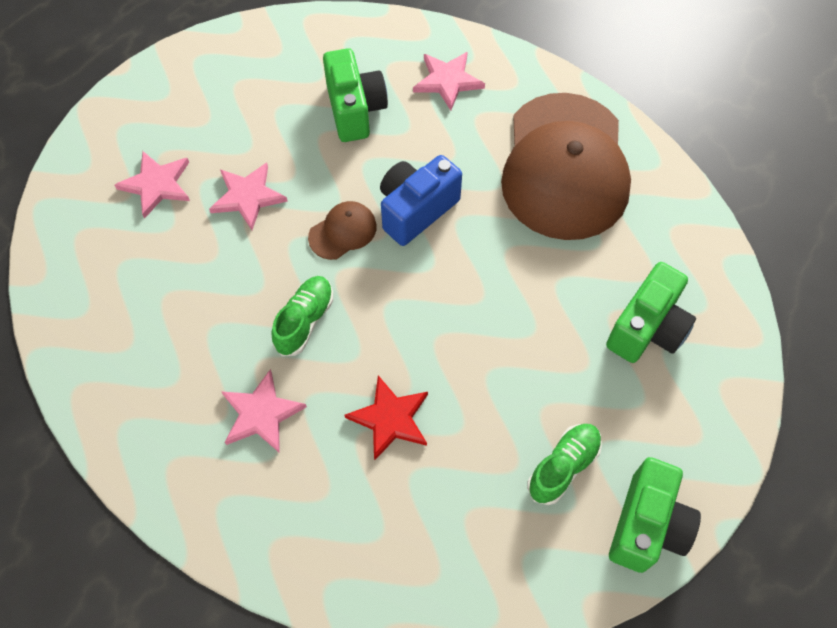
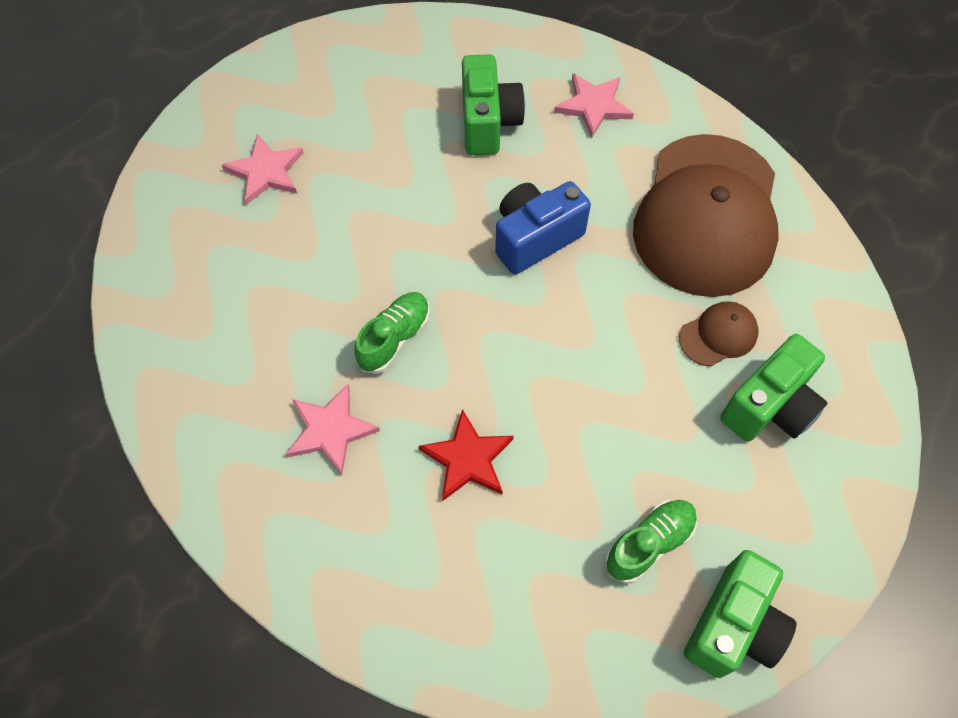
camera: 10 degrees right, 0 degrees up
(248, 196) = (358, 198): pink star -> none
(343, 232) = (452, 250): brown cap -> brown cap (718, 335)

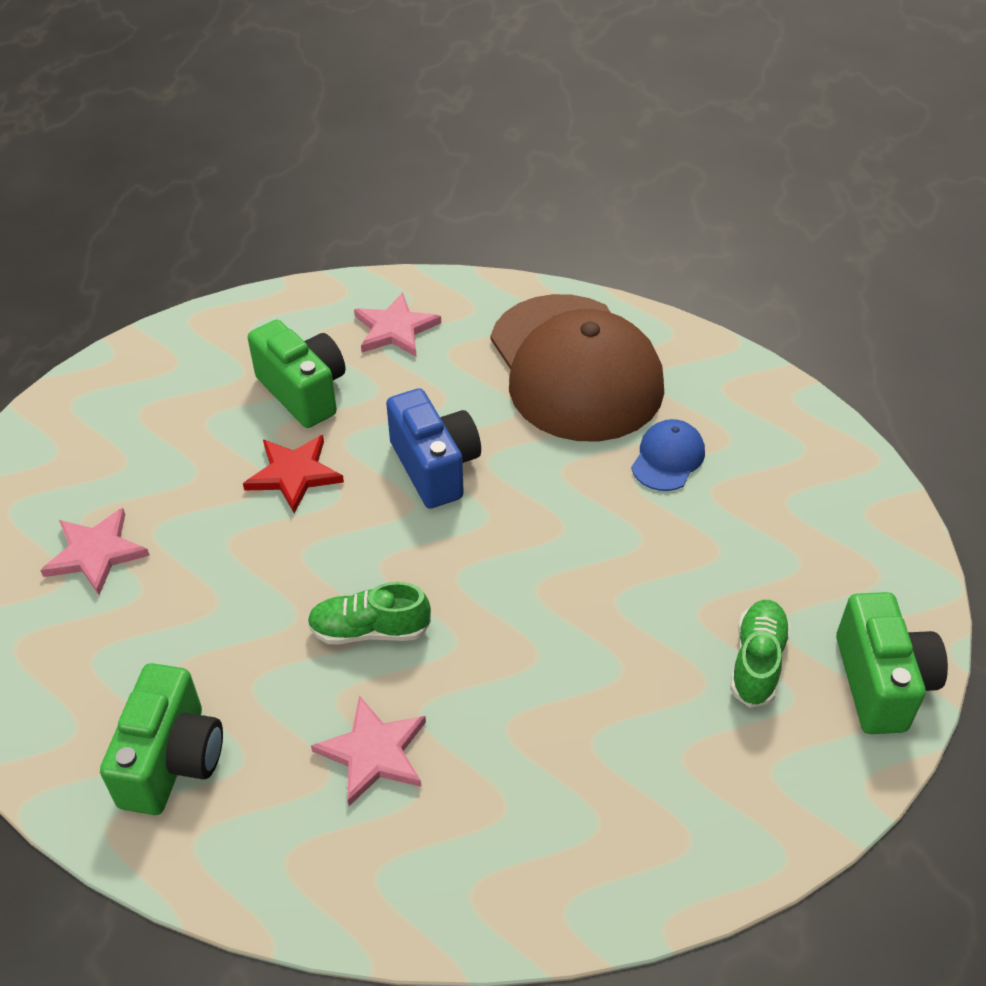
camera: 35 degrees left, 15 degrees down
(394, 338) = (369, 630): green shoe -> green shoe turned 90 degrees counterclockwise
(467, 459) = (534, 693): red star -> red star (294, 474)
(535, 238) = (435, 467): blue camera -> blue camera turned 135 degrees clockwise
(718, 335) = (668, 458): brown cap -> blue cap
(770, 406) = (758, 490): green camera -> green camera (172, 760)

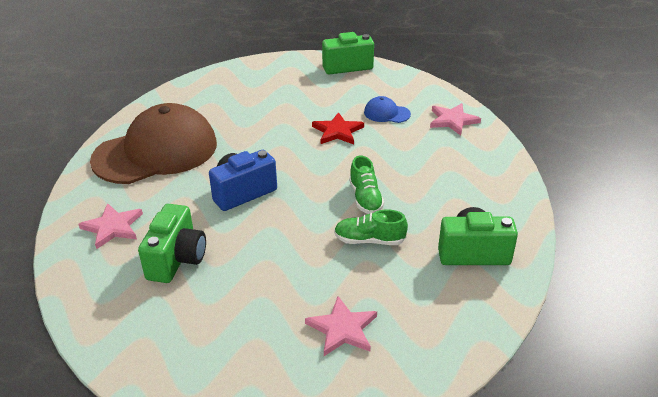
camera: 100 degrees left, 10 degrees down
(294, 474) = (256, 249): red star -> red star (337, 131)
(303, 392) = (177, 259): green camera -> green camera turned 150 degrees clockwise
(373, 752) = (436, 186): pink star -> pink star (452, 120)
(668, 458) = (227, 118): blue cap -> blue cap (386, 113)
(757, 662) = (346, 91): green shoe -> green shoe (369, 240)

